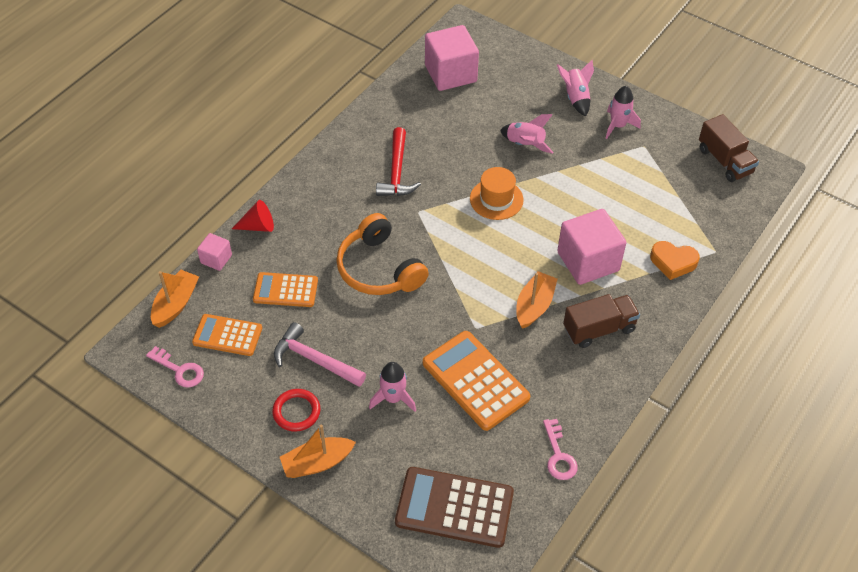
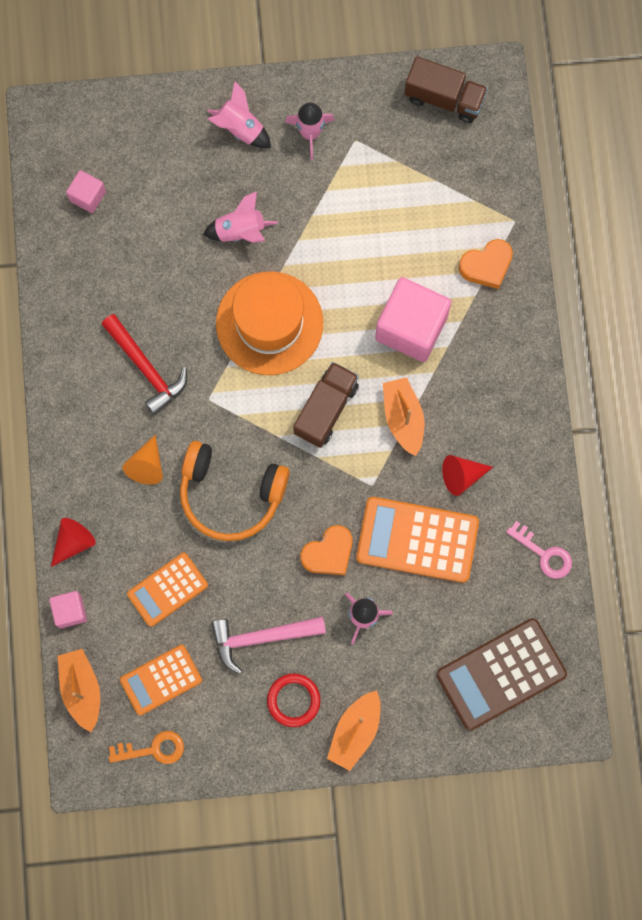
camera: 40 degrees left, 25 degrees up
(179, 370) = (153, 749): pink key -> orange key
(344, 219) = (147, 465): none -> orange cone
(408, 345) = (328, 553): none -> orange heart
(450, 74) = (88, 196): pink cube -> pink cube, size x0.50
(496, 199) = (269, 323): orange hat -> orange hat, size x1.63
(543, 366) = (462, 476): none -> red cone
(599, 329) = (478, 396): brown truck -> brown truck (326, 409)

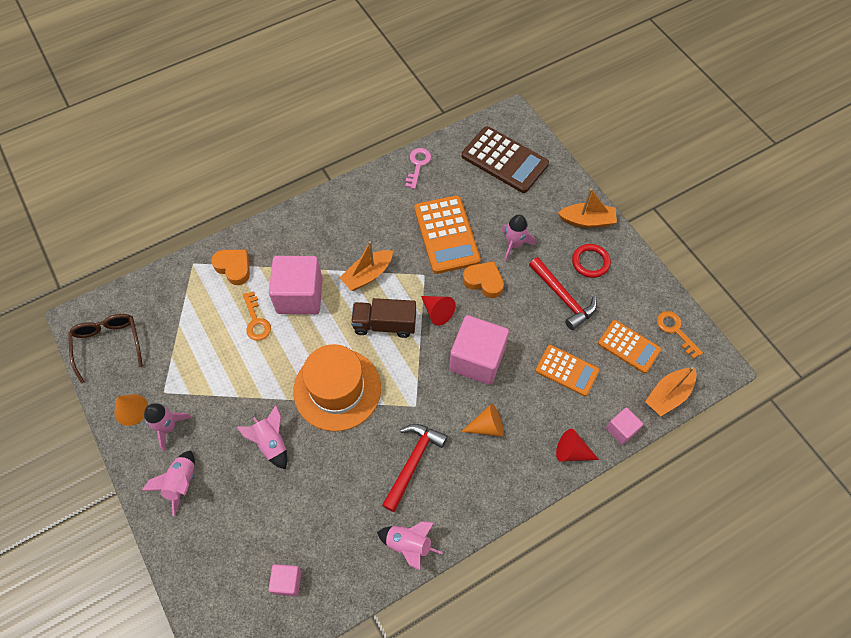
camera: 115 degrees left, 15 degrees down
(63, 326) = (409, 545): none -> pink rocket
(231, 494) = (477, 359): orange headphones -> pink cube
(261, 638) = (563, 297): pink hammer -> red hammer
(350, 102) = (131, 409): none -> orange cone
(400, 267) = (256, 320): none -> orange key
(444, 98) = (108, 344): brown truck -> brown glasses
(462, 476) = (390, 226): red cone -> red cone (437, 312)

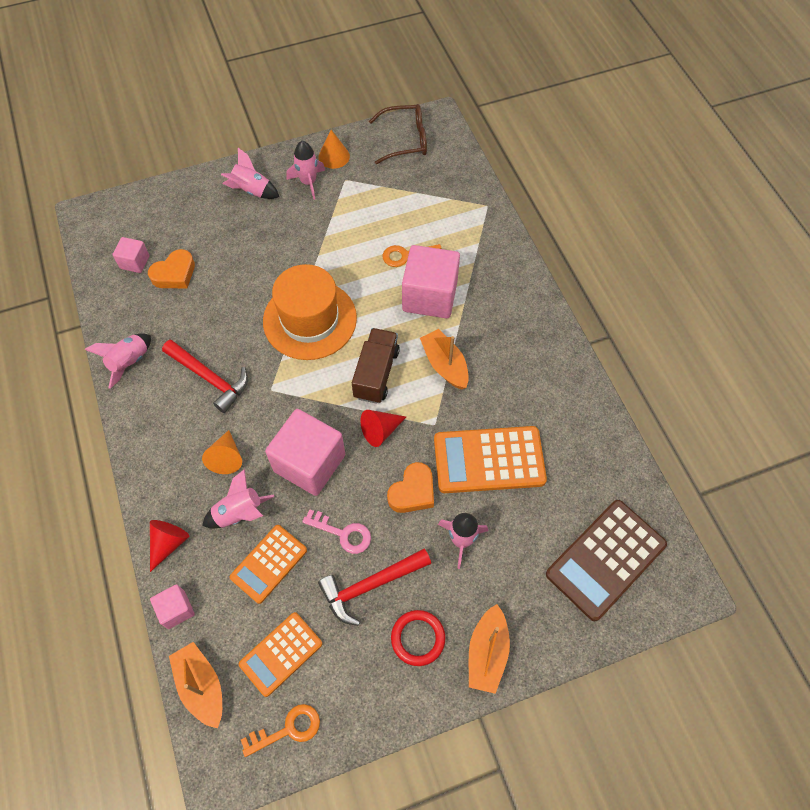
camera: 100 degrees right, 0 degrees up
(234, 267) = (476, 240): orange heart -> orange heart (174, 274)
(271, 443) = (269, 259): pink rocket -> pink rocket (240, 513)
(417, 165) = (604, 444): pink key -> pink key (342, 533)

